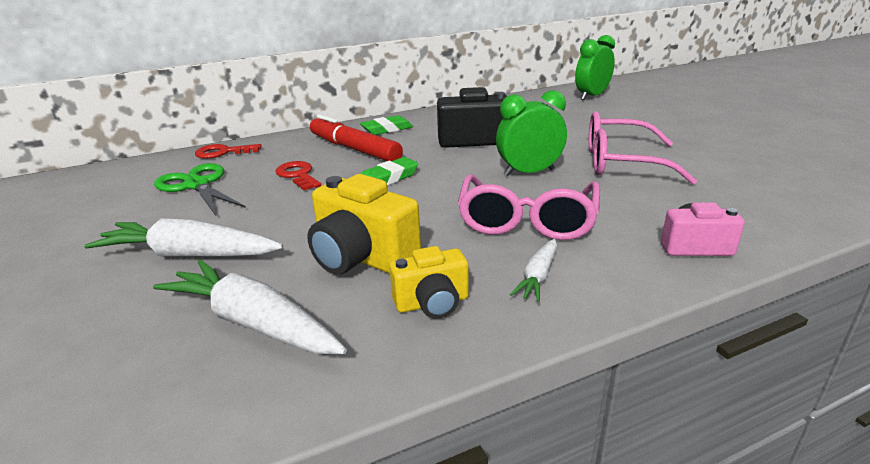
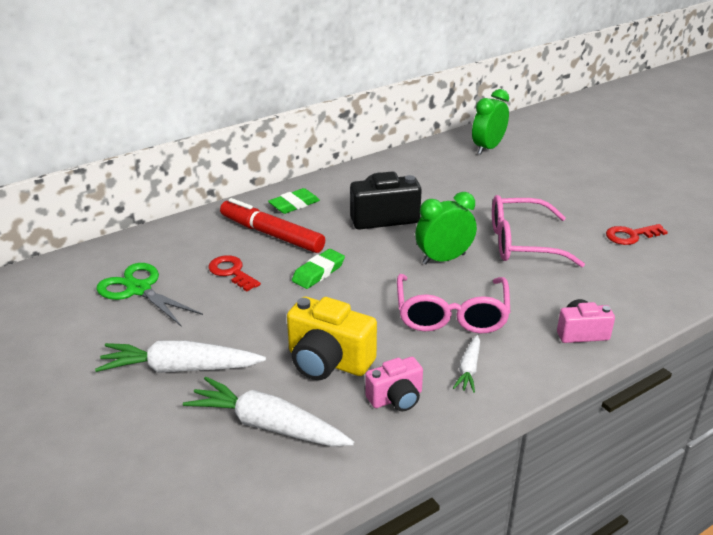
camera: 10 degrees left, 5 degrees up
(223, 152) = (139, 244): red key -> red key (631, 236)
(432, 303) = (396, 398): yellow camera -> pink camera

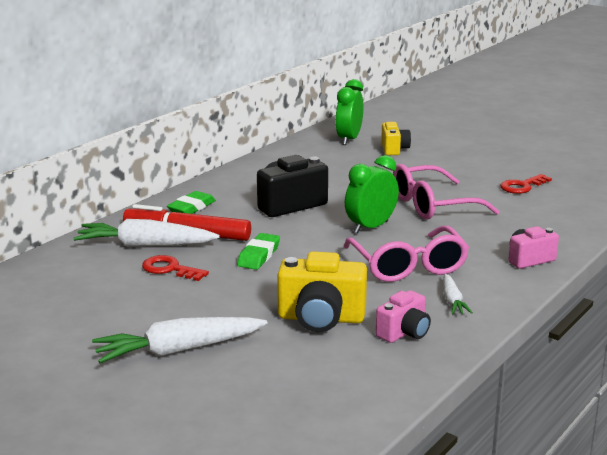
camera: 20 degrees left, 10 degrees down
(139, 289) = (81, 298): green scissors -> none
(268, 425) = (301, 374): white carrot -> white carrot (145, 245)
(525, 167) = (394, 149): none -> yellow camera

